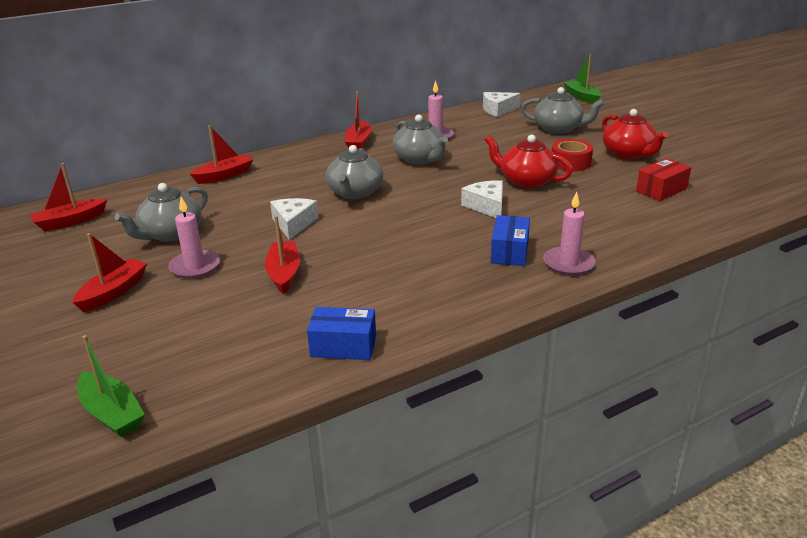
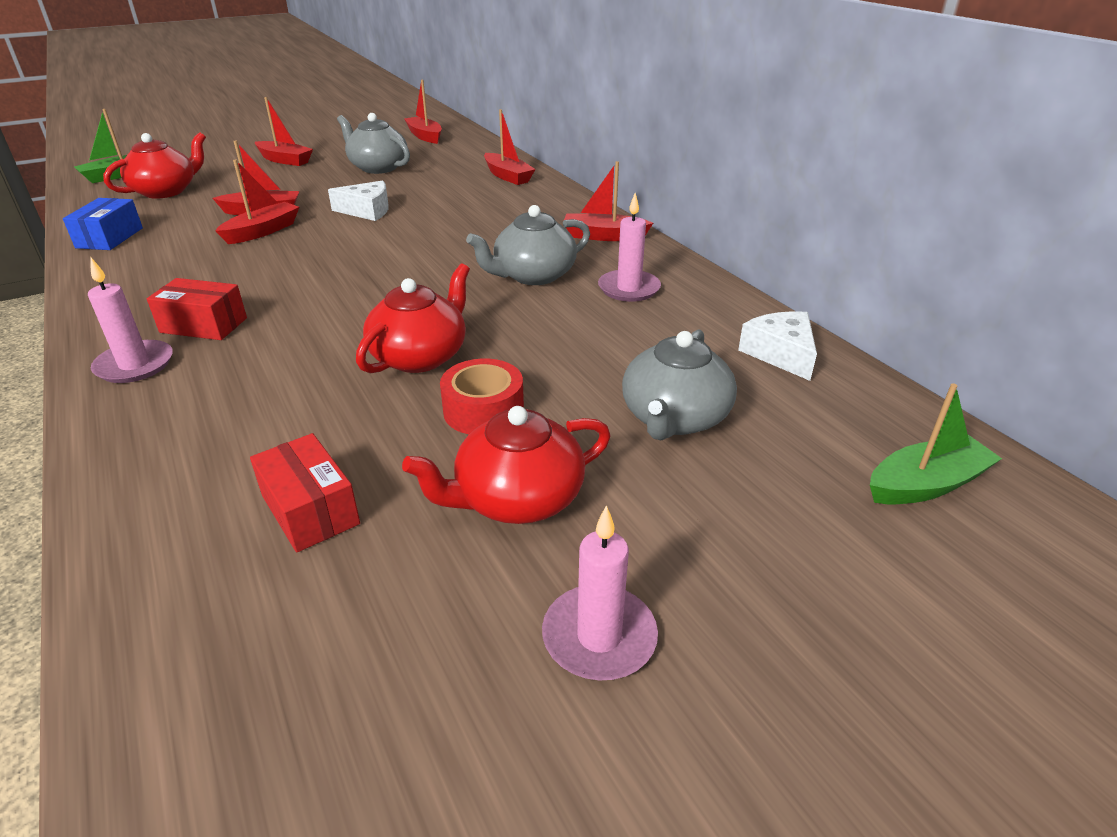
camera: 90 degrees right, 5 degrees up
(195, 267) = (305, 180): pink candle -> pink candle (599, 637)
(199, 350) = (166, 191): none -> red teapot
(336, 263) = (262, 231): none -> red boat
(355, 193) = (432, 237): grey teapot -> none
(487, 206) = (347, 317): white cheese -> none
(509, 252) = (204, 325): blue box -> red box

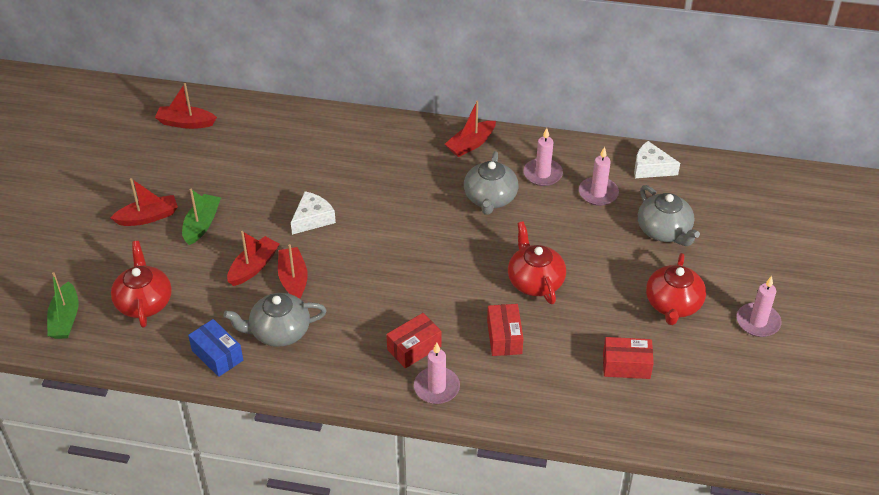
camera: 50 degrees left, 10 degrees up
(279, 376) = (504, 337): none -> red box
(378, 167) = (229, 178): grey teapot -> grey teapot (279, 332)
(483, 410) = (603, 283): red tape -> none
(507, 176) = (327, 128): red boat -> none
(660, 335) = (598, 193): none -> pink candle
(925, 484) = (762, 196): green boat -> green boat (202, 224)

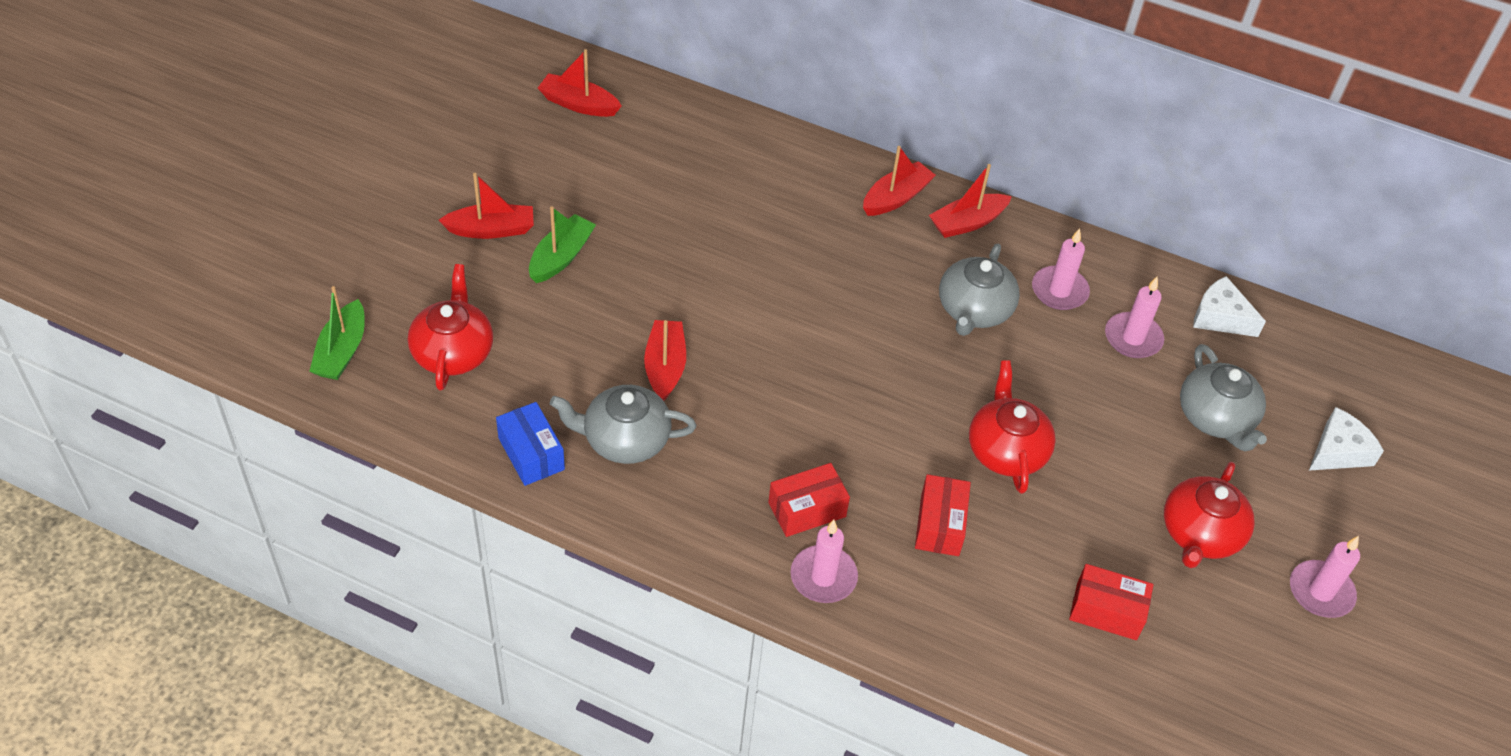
camera: 10 degrees right, 5 degrees up
(253, 267) = (615, 336): red boat -> red boat (896, 198)
(312, 219) = (715, 283): white cheese -> white cheese (1338, 451)

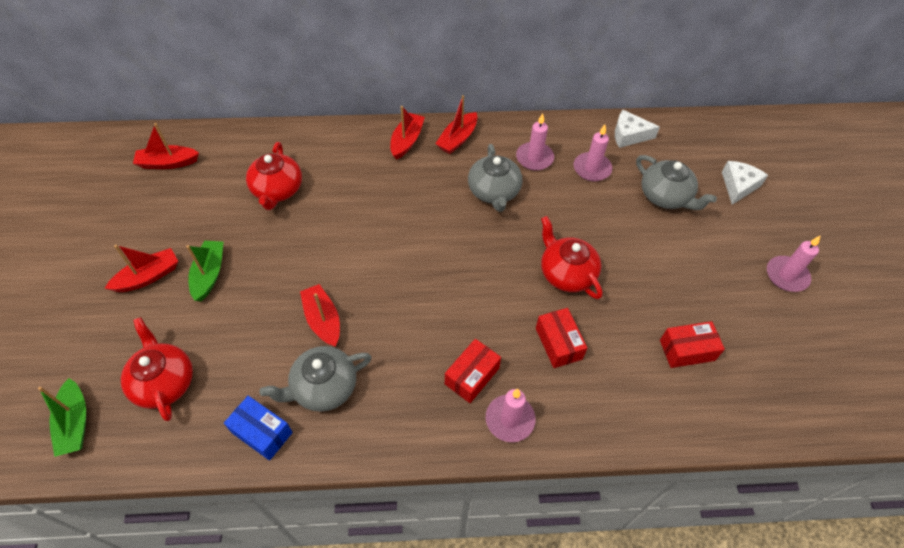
camera: 25 degrees left, 5 degrees up
(1200, 534) = (703, 273): red teapot -> red teapot (277, 190)

